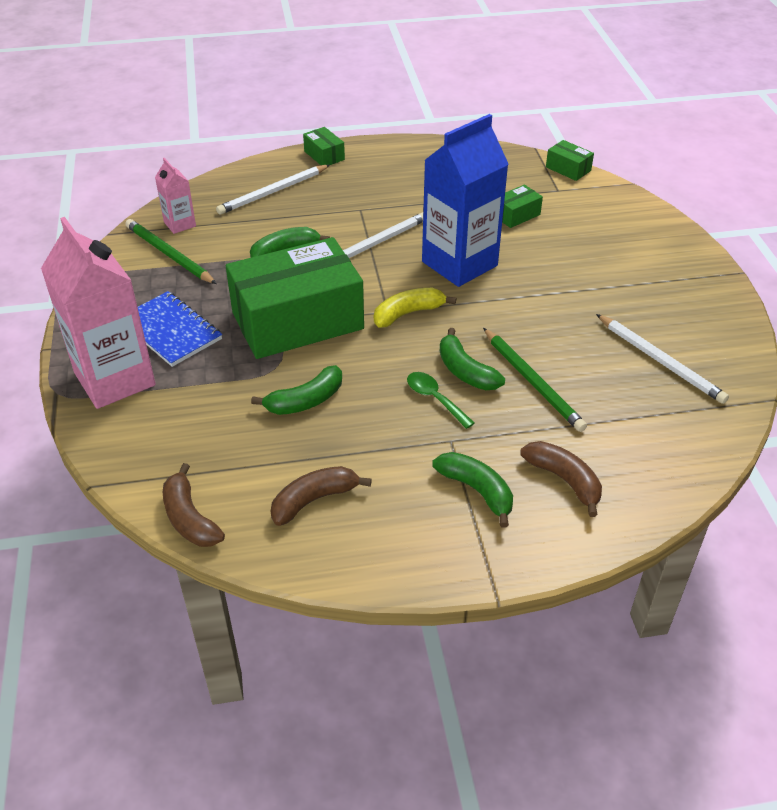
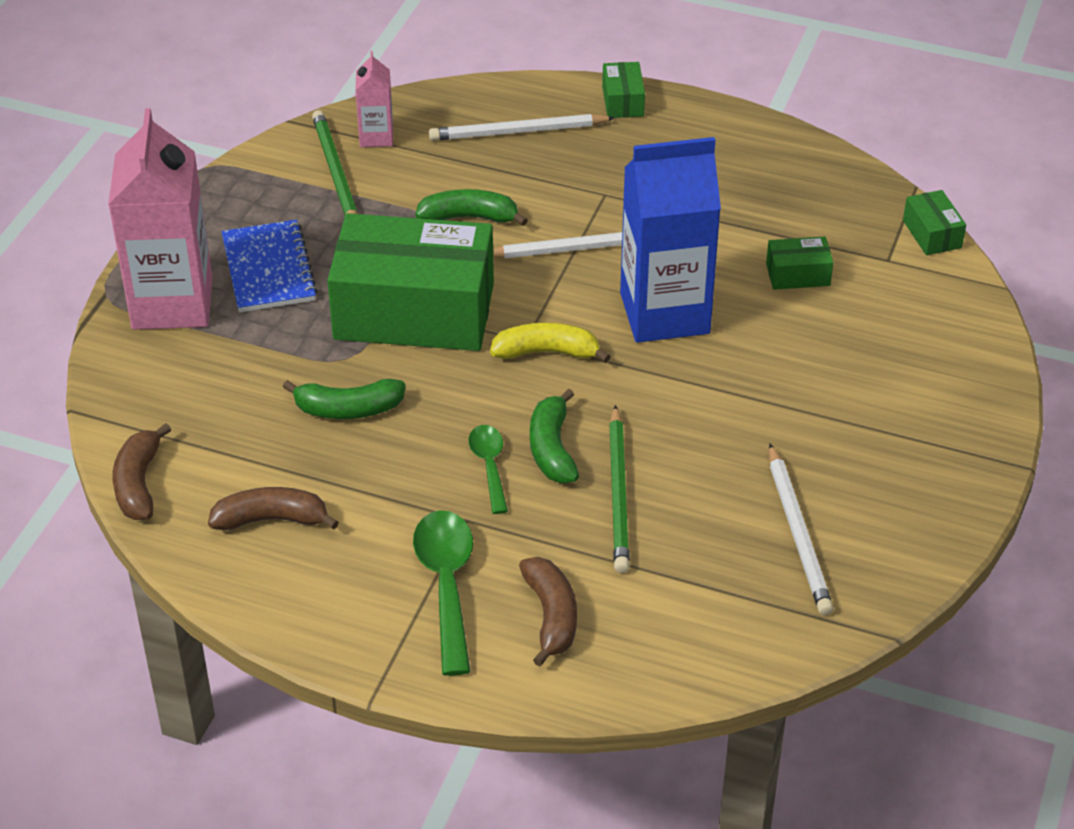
camera: 30 degrees right, 0 degrees up
(477, 490) = (446, 585): green banana -> green spoon

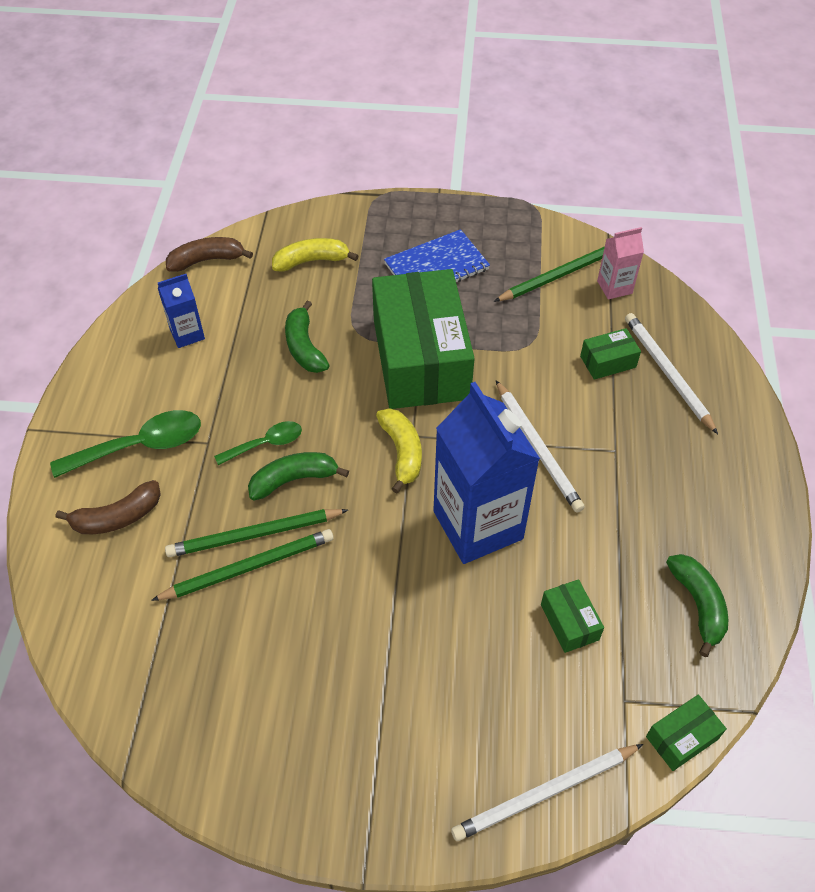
camera: 75 degrees right, 10 degrees up
(172, 303) = (383, 228): pink carton -> none
(197, 380) = (311, 261): none -> yellow banana
(271, 519) = (187, 334): brown banana -> blue carton
(469, 217) = (544, 366): green banana -> green banana (698, 605)
(623, 101) = (749, 437): green box -> green box (608, 362)
(661, 504) = (248, 567): none -> green pencil
(798, 533) = (234, 678): white pencil -> white pencil (545, 793)

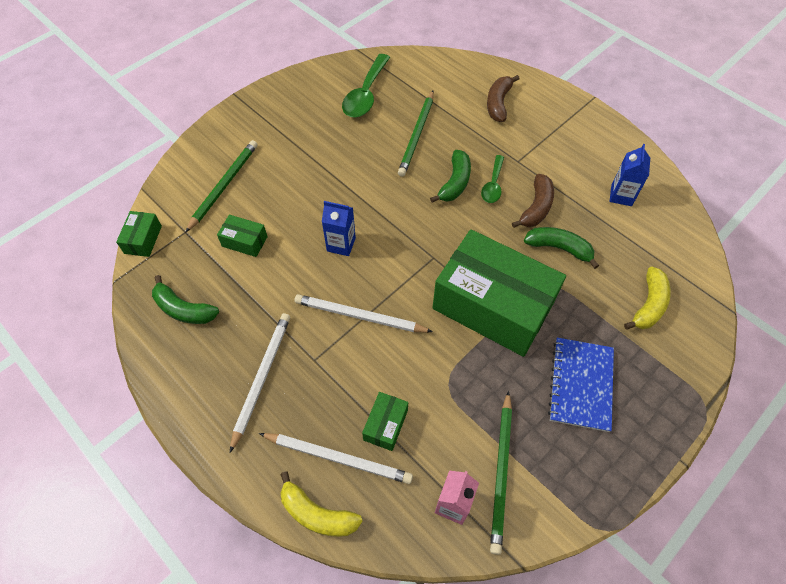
camera: 130 degrees right, 5 degrees up
(140, 446) = (541, 133): green spoon -> green spoon (365, 94)
(207, 260) = (694, 243): brown banana -> brown banana (536, 207)
(254, 535) = (434, 147): green pencil -> green pencil (224, 186)
(402, 452) = (425, 243): yellow banana -> yellow banana (317, 513)
(478, 525) = (341, 244): blue carton -> blue carton, size x0.47
(545, 793) = (189, 170): white pencil -> white pencil (261, 378)

